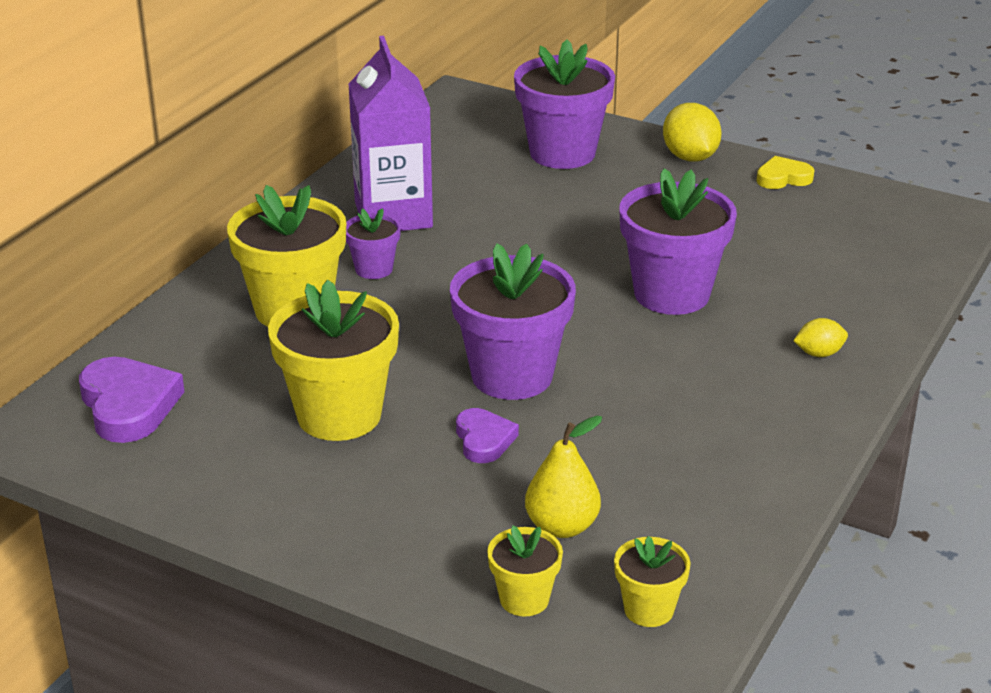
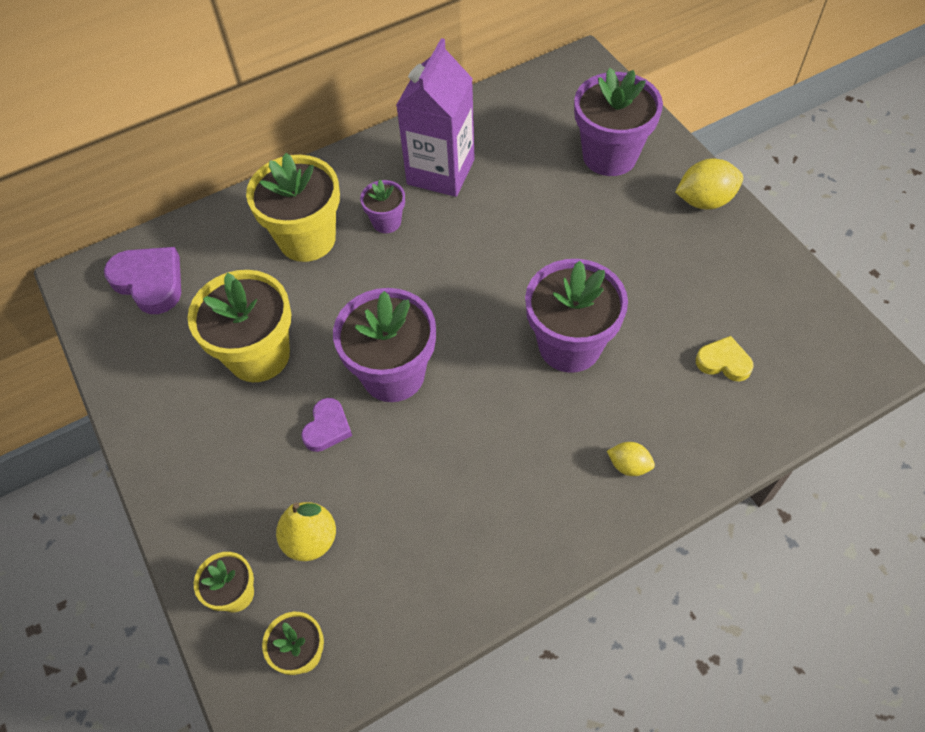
camera: 35 degrees right, 25 degrees up
(128, 405) = (150, 282): purple heart -> purple heart turned 60 degrees counterclockwise
(690, 157) = (704, 201): yellow lemon -> yellow lemon turned 60 degrees clockwise
(783, 178) = (761, 256): yellow heart -> yellow heart (723, 362)

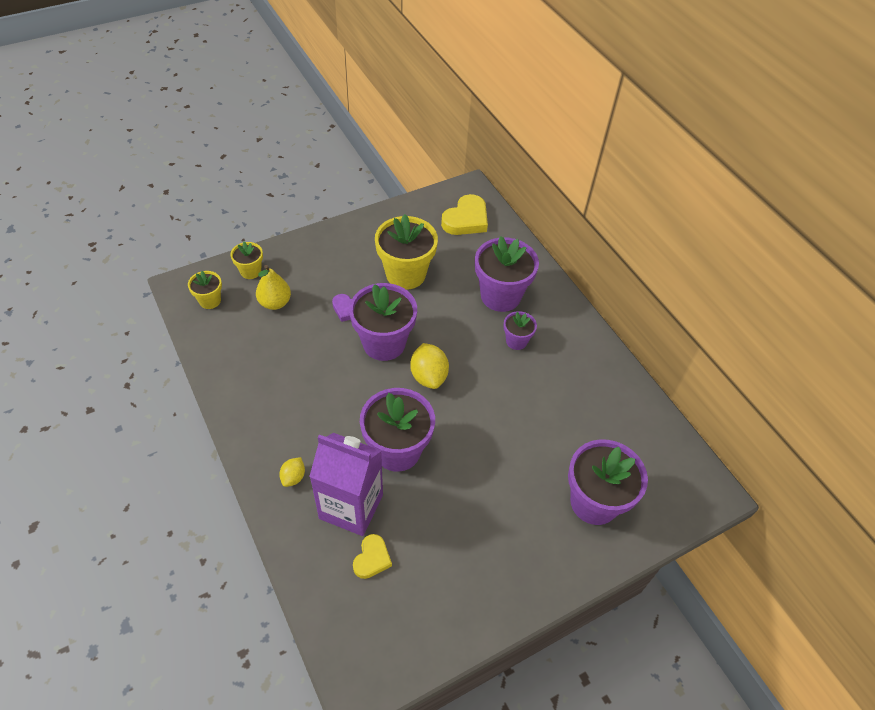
camera: 85 degrees right, 5 degrees down
(150, 282) = (466, 219): purple heart -> yellow heart
(307, 239) = (500, 296): yellow flower pot -> purple flower pot
(440, 172) = (568, 376): purple carton -> purple carton (351, 506)
(704, 201) = (543, 574): yellow lemon -> yellow lemon (429, 376)

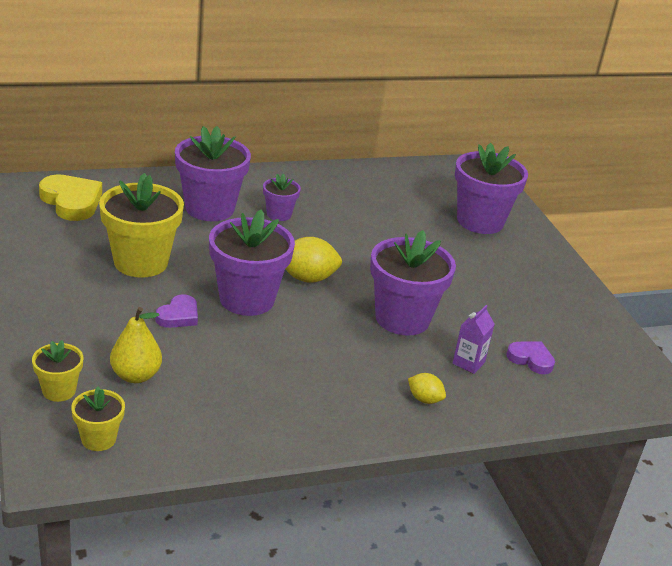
camera: 80 degrees left, 20 degrees down
(351, 506) = (468, 363): purple carton -> purple carton, size x0.45
(372, 558) = (531, 359): yellow heart -> purple heart

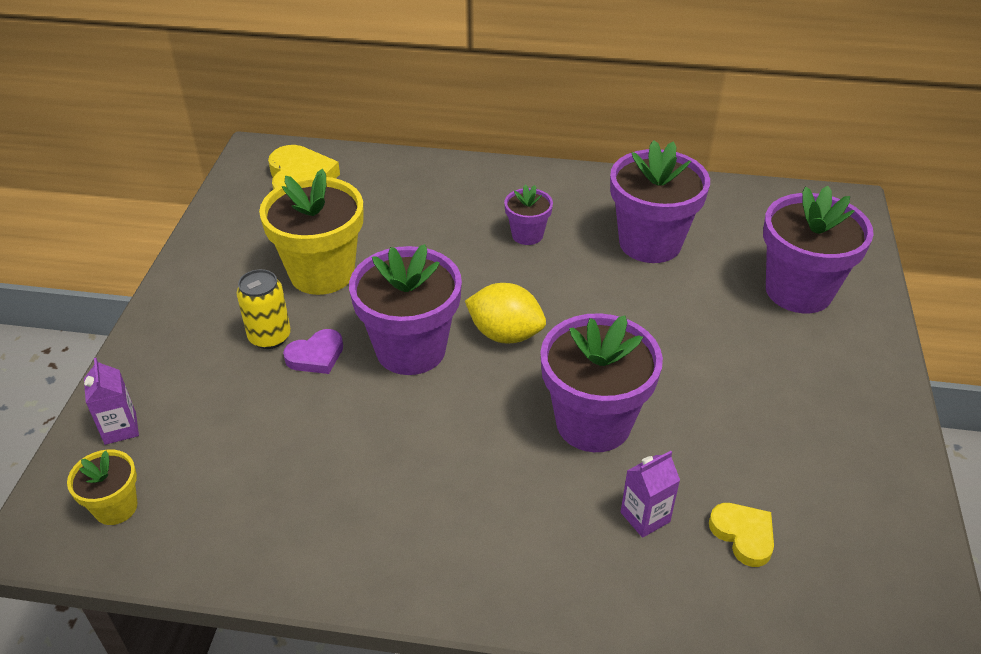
camera: 30 degrees right, 10 degrees up
(59, 390) = (120, 428): yellow flower pot -> purple carton
(132, 310) = (270, 337): none -> yellow can
(136, 375) = (214, 429): yellow pear -> none
(209, 208) = (448, 213): purple flower pot -> purple flower pot (650, 243)
(424, 399) = (545, 561): yellow lemon -> none
(531, 359) = (743, 535): purple heart -> yellow heart

